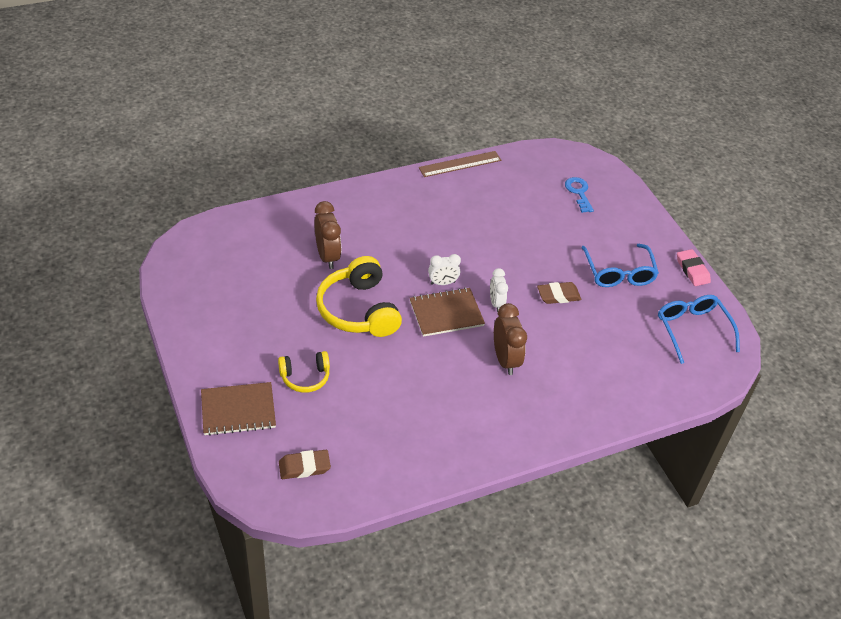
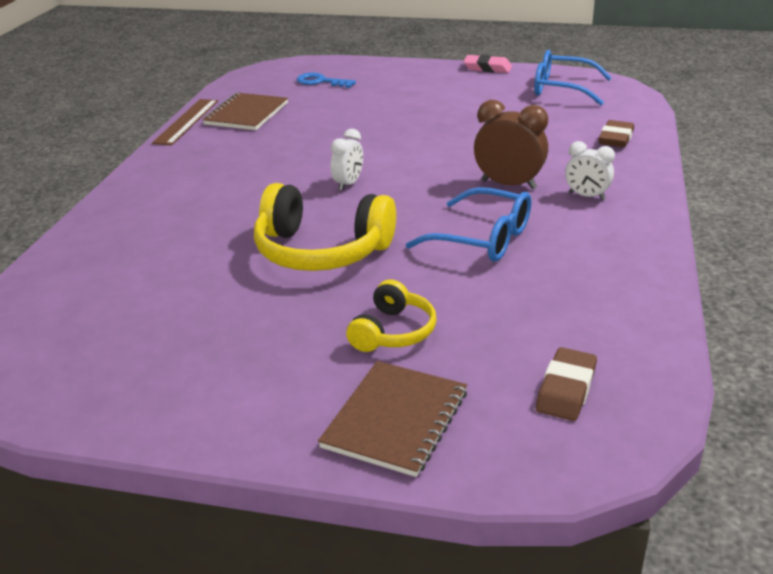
camera: 50 degrees left, 15 degrees down
(327, 256) = (199, 244): brown clock -> none
(446, 313) = (398, 196): brown notebook -> brown notebook (247, 114)
(496, 303) = (418, 164): white clock -> white clock (586, 196)
(558, 295) = (447, 131): brown eraser -> brown eraser (615, 138)
(619, 273) = (452, 96): blue glasses -> blue glasses (483, 239)

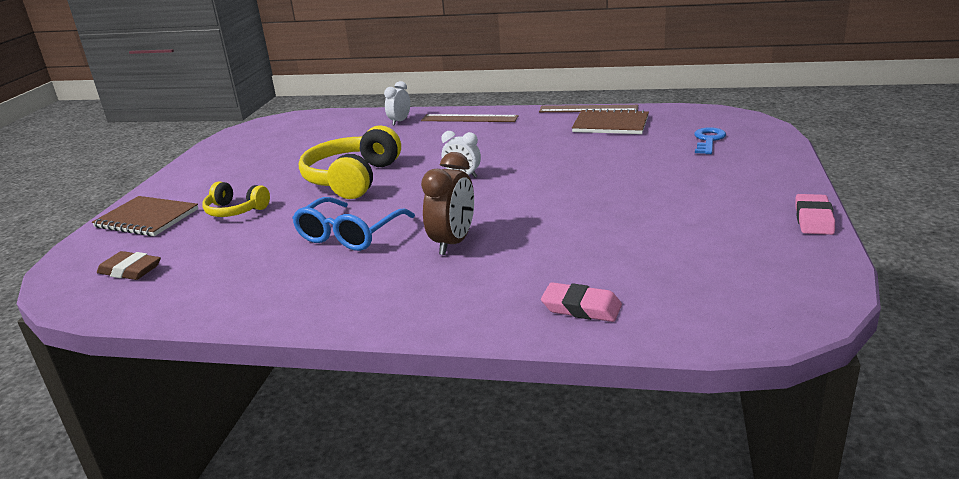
camera: 90 degrees right, 5 degrees down
(153, 184) = (469, 118): none -> brown ruler
(562, 89) = (756, 272): blue glasses -> none
(586, 196) = (420, 284): white clock -> white clock (399, 121)
(615, 138) = (581, 307): brown eraser -> pink eraser

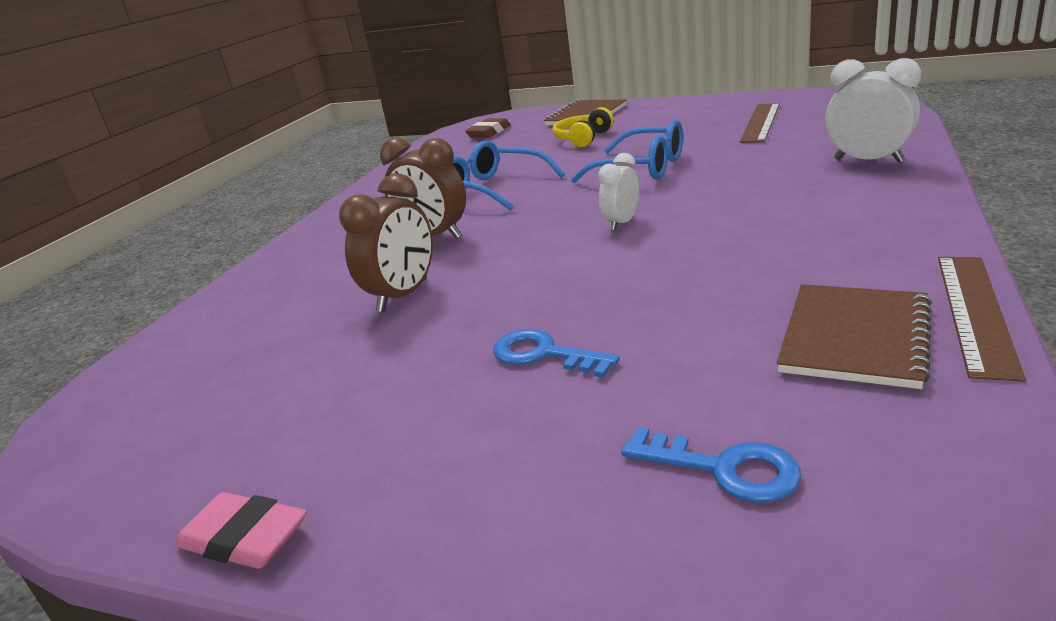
camera: 100 degrees right, 0 degrees up
(352, 179) = (642, 168): yellow headphones -> blue glasses
(399, 121) = (868, 161): white clock -> white clock, size x1.57
(469, 118) = (888, 203): brown ruler -> brown ruler (760, 122)
(565, 233) = (403, 296): none -> brown clock
(581, 307) = (240, 307): pink eraser -> none
(636, 178) = (544, 354): none -> blue key

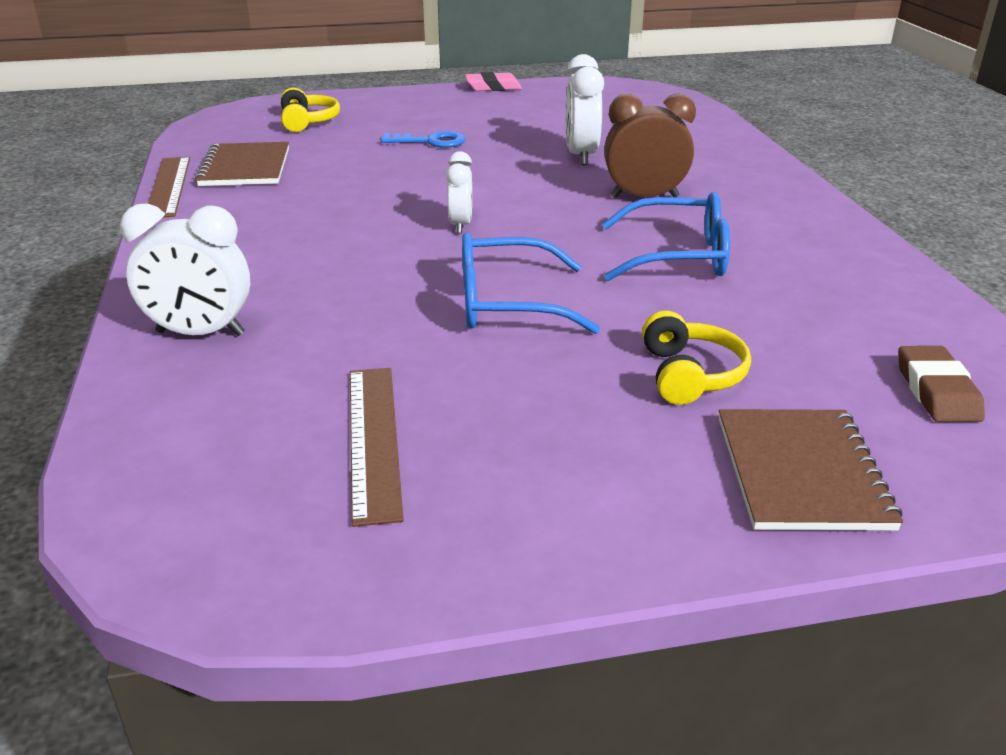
camera: 145 degrees right, 5 degrees up
(403, 296) = (581, 156): brown clock -> white clock
(723, 469) = (308, 122): blue key -> yellow headphones

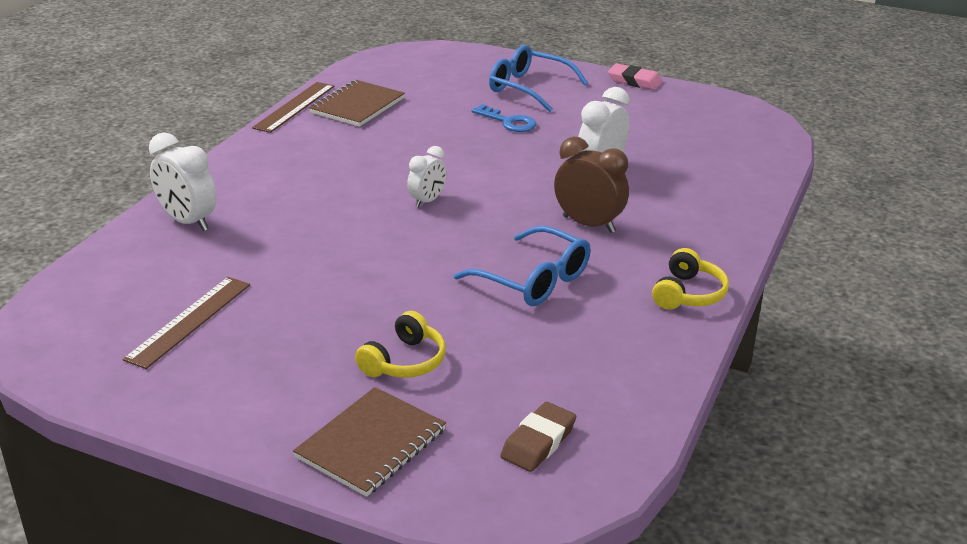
camera: 35 degrees right, 0 degrees up
(308, 122) = (449, 76): yellow headphones -> yellow headphones (688, 294)
(507, 303) = (371, 270): blue glasses -> blue glasses (528, 88)

